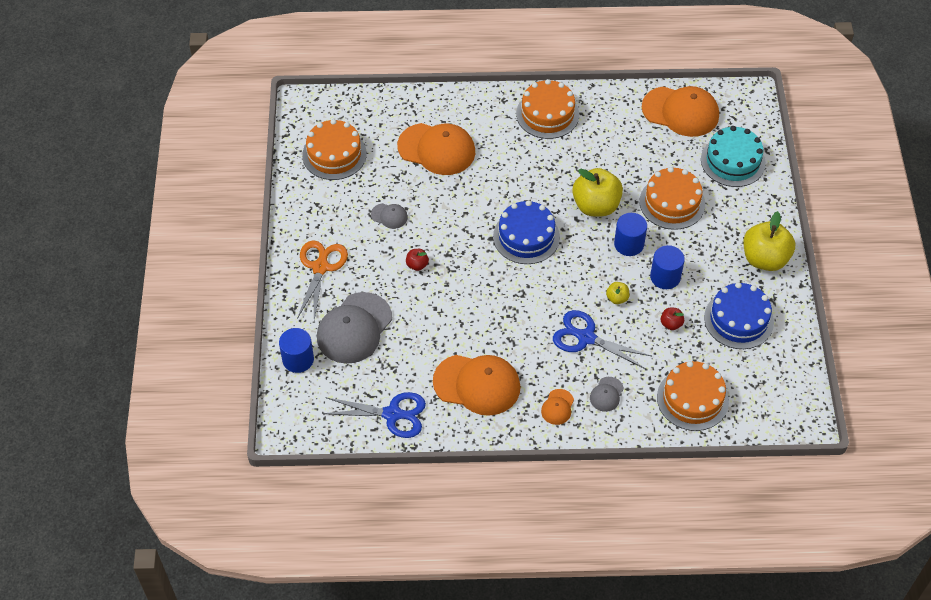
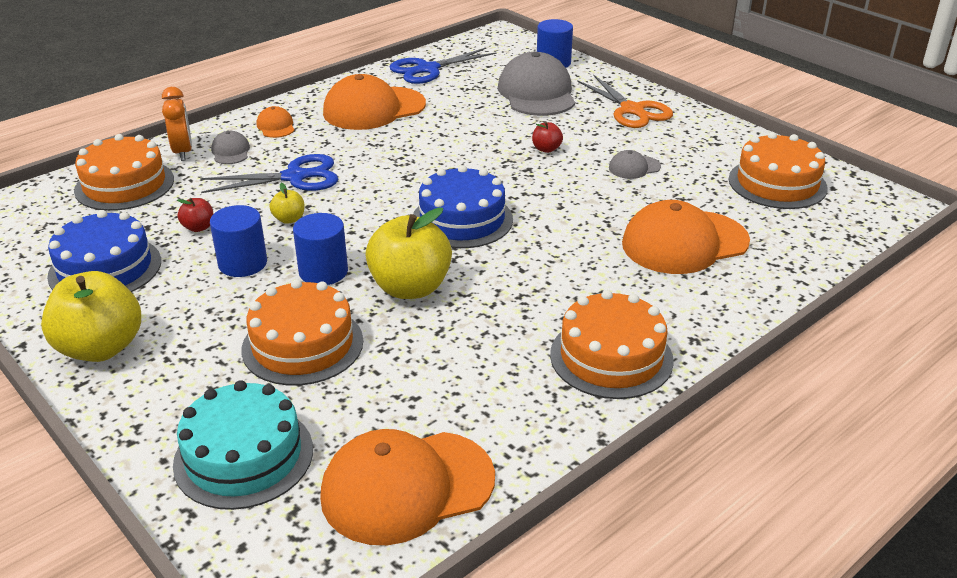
camera: 140 degrees right, 20 degrees down
(637, 415) = (183, 152): none -> orange clock

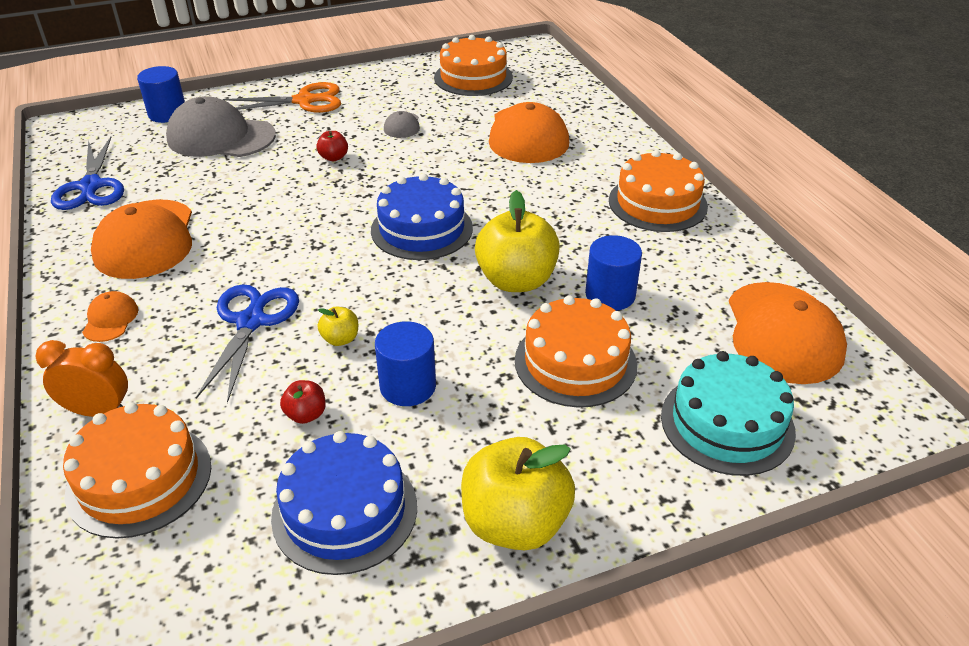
camera: 70 degrees left, 5 degrees up
(231, 151) = (140, 366): grey cap -> none
(276, 126) = (110, 319): orange cap -> orange cap turned 90 degrees clockwise
(323, 271) = (458, 330): blue cylinder -> blue cylinder (610, 295)

